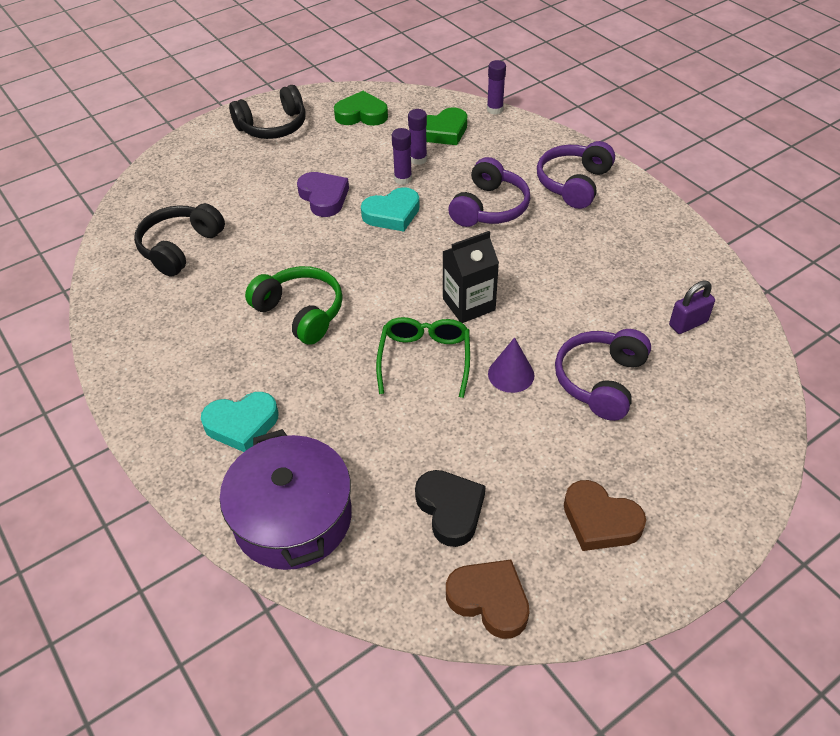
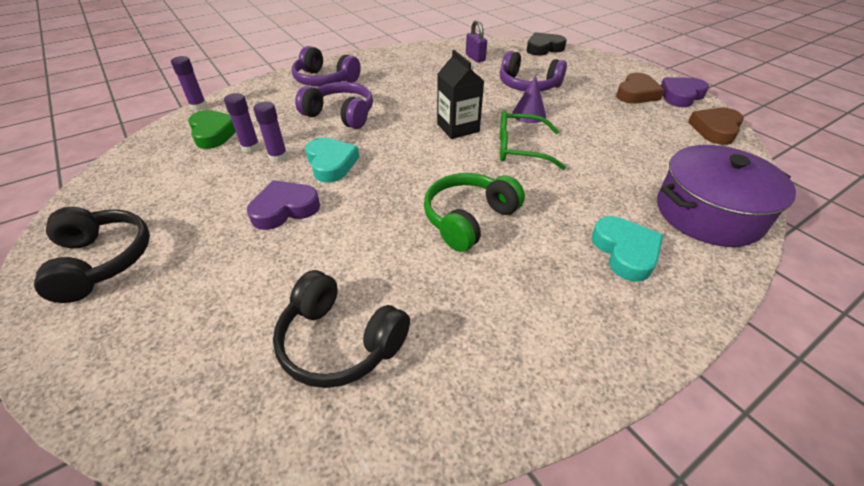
camera: 90 degrees left, 5 degrees down
(361, 115) = (139, 184): green heart -> none
(450, 509) = (657, 141): black heart -> black heart (543, 48)
(604, 588) = (681, 96): none -> purple heart

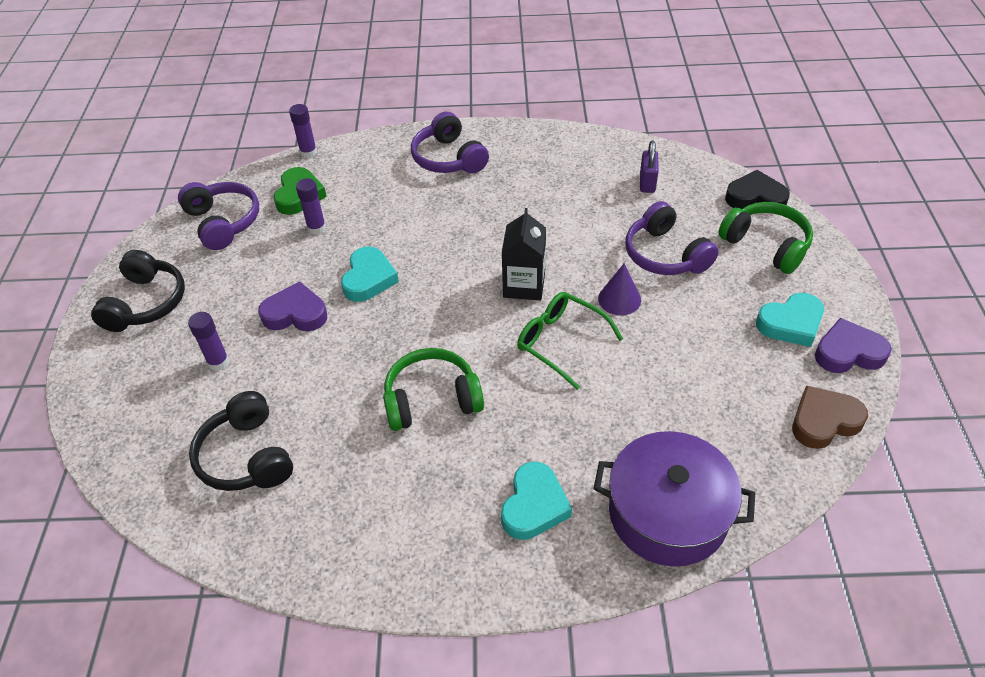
camera: 35 degrees right, 5 degrees up
(278, 157) = (331, 250): purple glue stick -> purple glue stick (218, 362)
(340, 115) = (425, 217): purple headphones -> purple headphones (223, 222)
(576, 65) = (766, 245): none -> green headphones
(636, 93) = (791, 323): brown heart -> turquoise heart

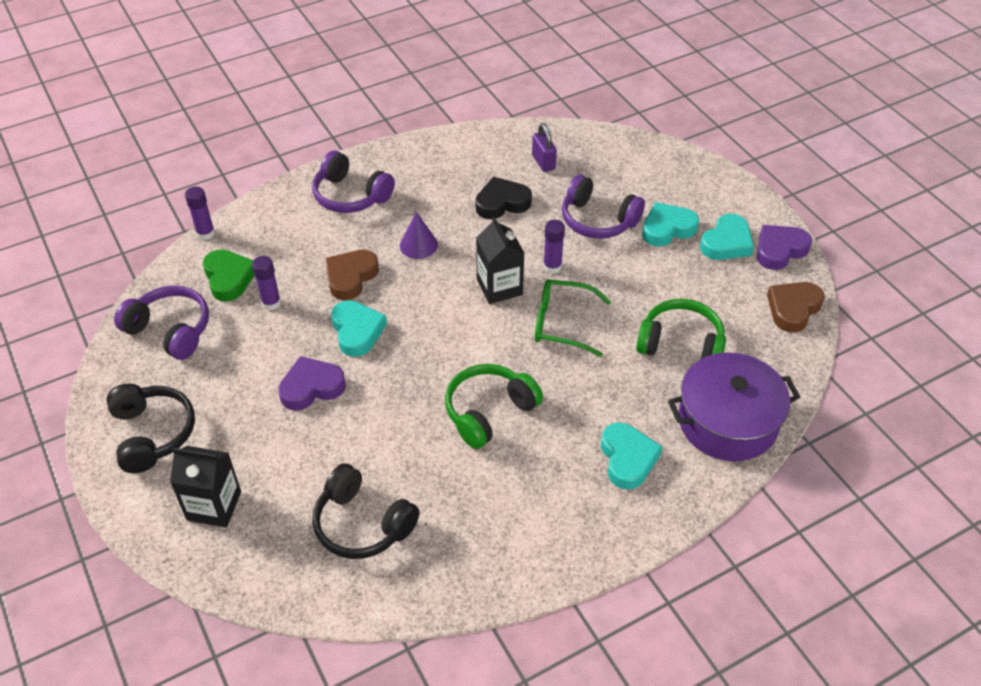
camera: 30 degrees left, 0 degrees up
(144, 385) = (214, 506): none -> black carton
(218, 362) = (271, 457): purple glue stick -> purple glue stick (552, 267)
(398, 229) = (350, 277): none -> brown heart
(619, 299) = (585, 270): purple cone -> purple cone (418, 245)
(733, 287) = (667, 228): none -> turquoise heart
(755, 197) = (638, 147): black heart -> black heart (502, 203)
(766, 245) = (671, 185): green headphones -> green headphones (681, 344)

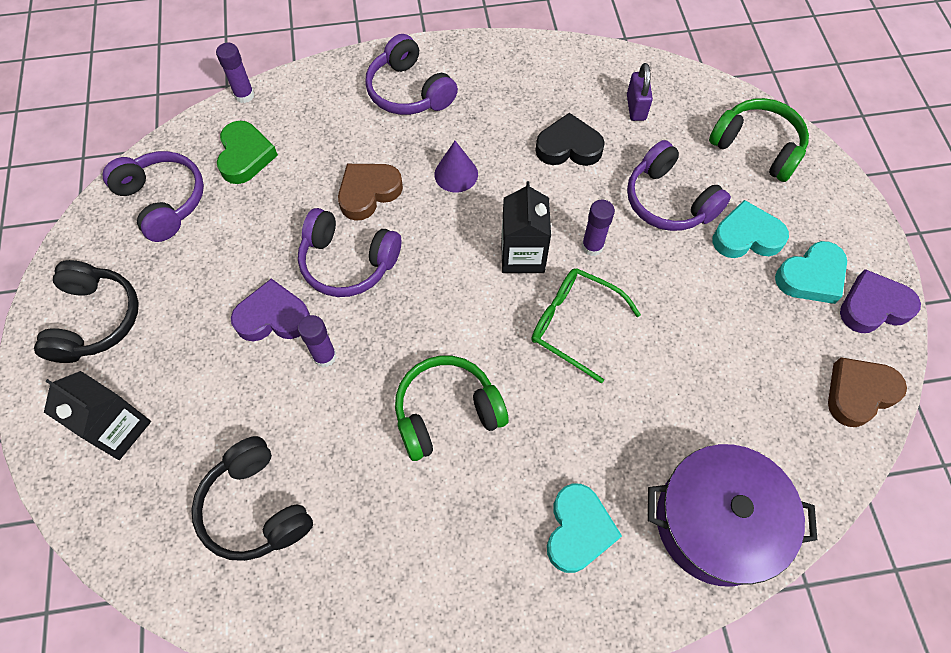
camera: 20 degrees right, 15 degrees up
(271, 303) = (275, 199): purple glue stick -> purple glue stick (324, 356)
(357, 331) = (348, 262): turquoise heart -> purple headphones
(681, 344) = (701, 397): green headphones -> green headphones (757, 147)

